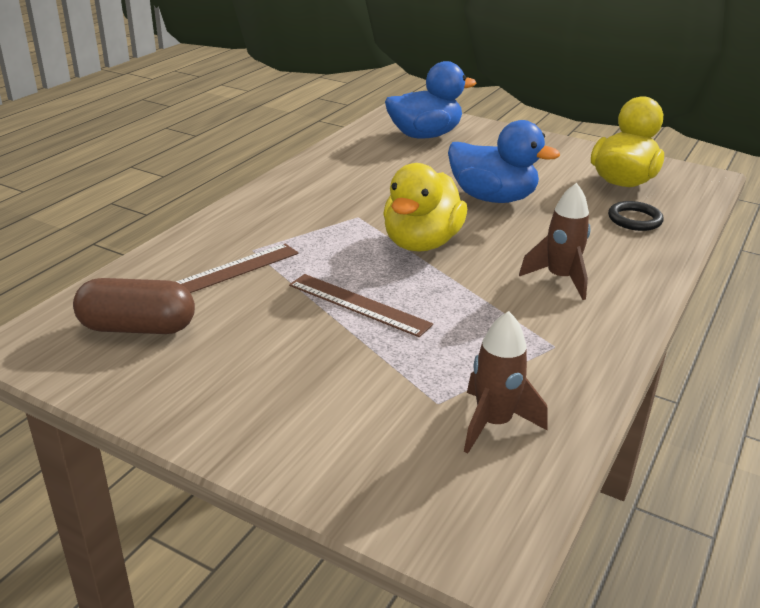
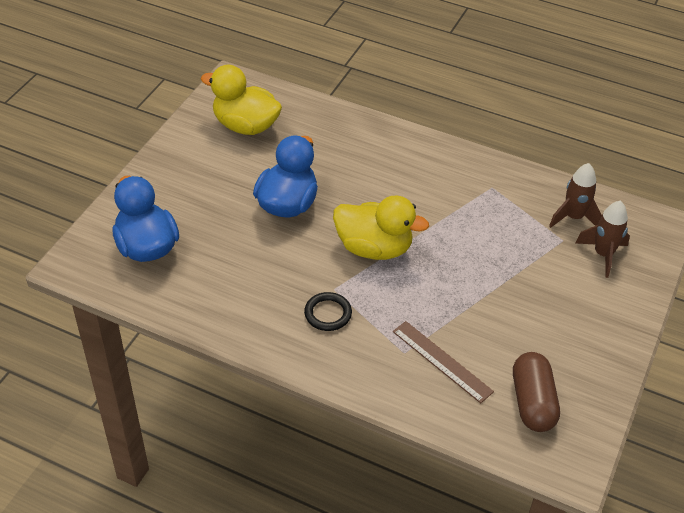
camera: 95 degrees left, 15 degrees up
(358, 304) = (470, 280): brown ruler -> none
(560, 279) = (411, 177): brown rocket -> brown rocket (603, 255)
(634, 219) = (315, 129): black ring -> black ring (328, 314)

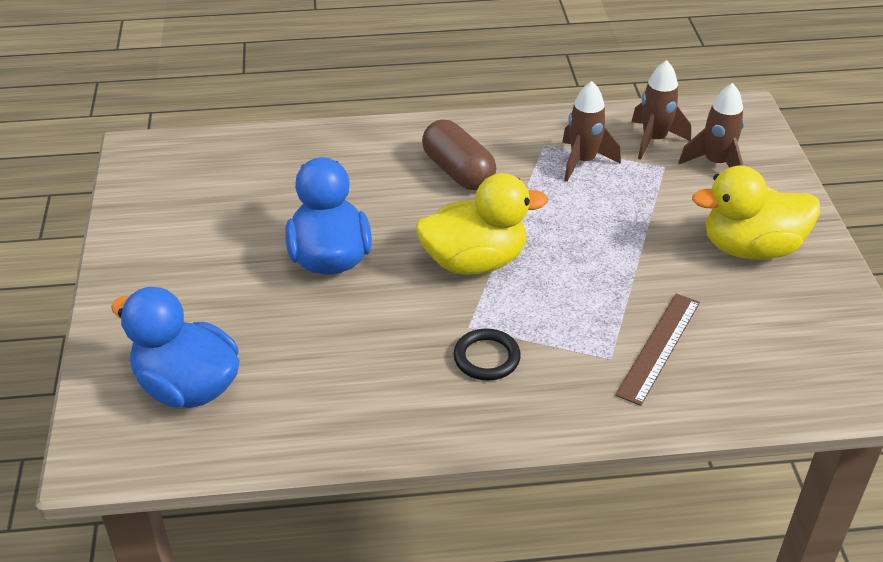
camera: 30 degrees left, 5 degrees down
(245, 126) = (200, 193): yellow duck -> yellow duck (750, 248)
(442, 361) = (659, 347): brown ruler -> brown ruler turned 75 degrees counterclockwise
(508, 211) = (583, 161): none -> brown rocket
(532, 402) = (789, 343): brown capsule -> brown capsule (458, 171)

